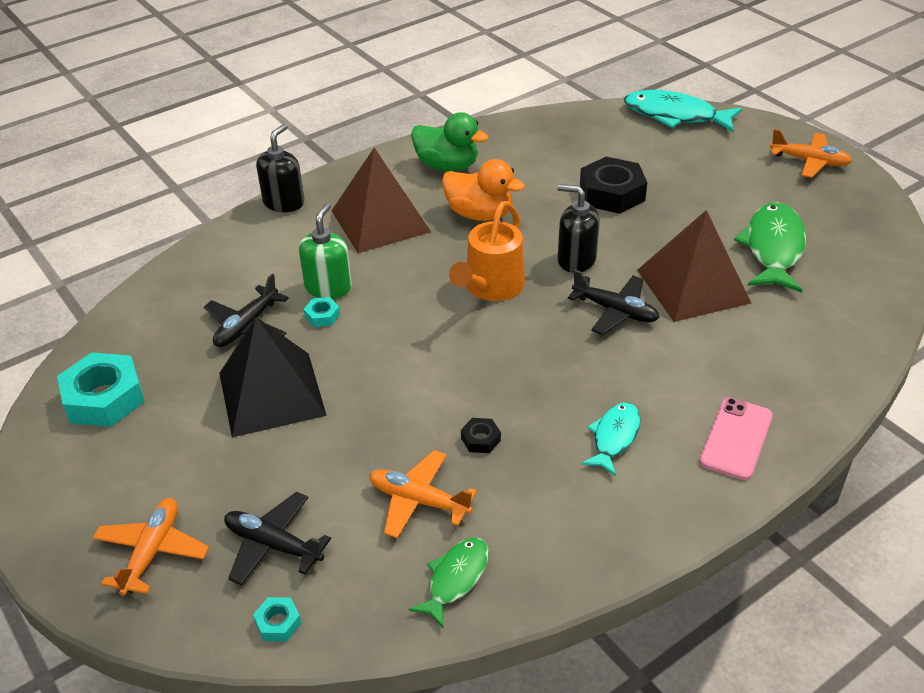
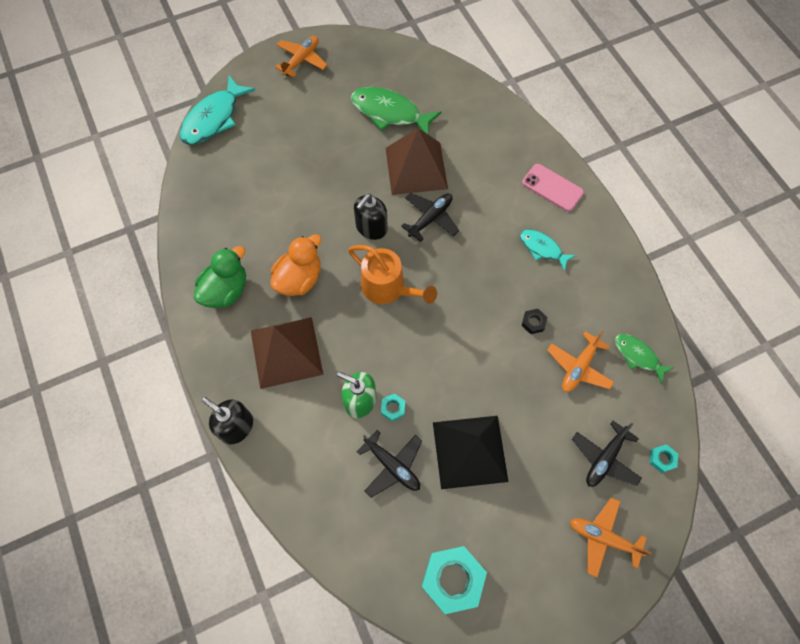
camera: 80 degrees left, 25 degrees up
(612, 193) = (301, 186): black nut -> none

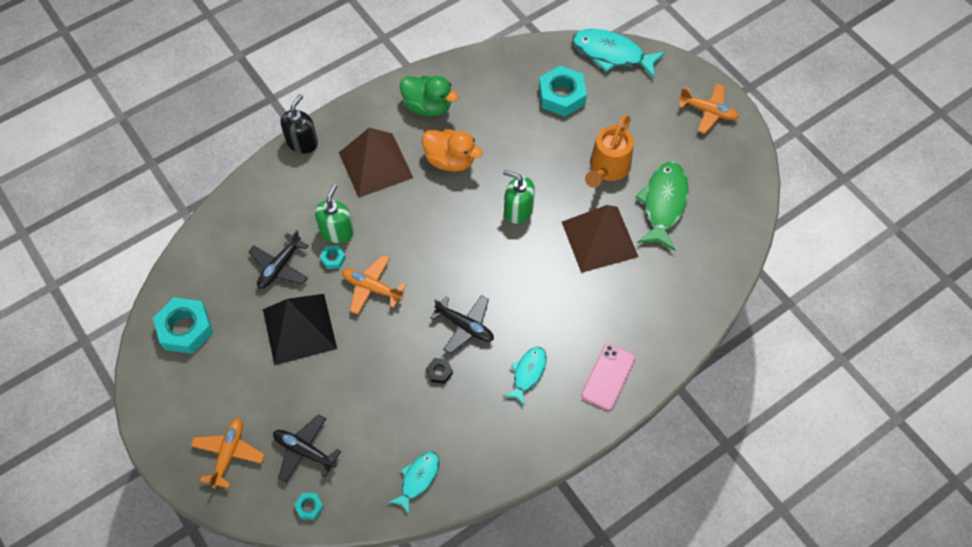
camera: 80 degrees right, 5 degrees down
(250, 168) = (561, 96): none -> turquoise nut
(371, 228) = (518, 210): black soap dispenser -> green soap dispenser
(388, 288) = (454, 236): orange watering can -> orange watering can (607, 168)
(430, 218) = (541, 261): black plane -> black plane (465, 326)
(579, 367) = (397, 420): orange plane -> orange plane (372, 288)
(638, 356) = (418, 479): green fish -> turquoise fish

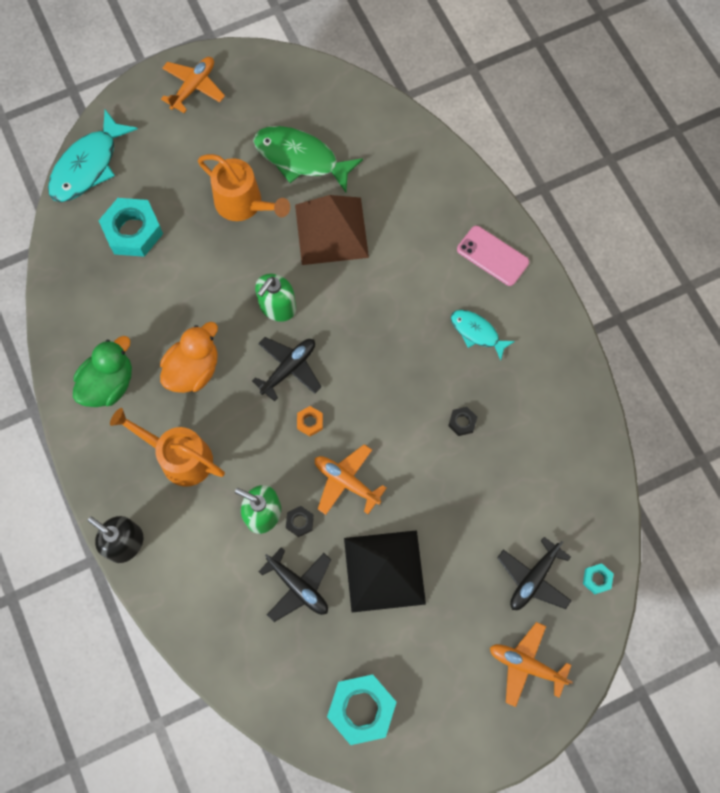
camera: 80 degrees left, 10 degrees up
(333, 259) = (300, 522): turquoise nut -> black nut
(372, 288) = (346, 481): orange plane -> orange plane turned 90 degrees clockwise
(375, 164) = (179, 457): brown pyramid -> orange watering can
(418, 479) = (579, 462): turquoise fish -> none
(419, 252) = (310, 422): none -> orange nut
(465, 326) = (412, 387): black plane -> black plane (289, 368)

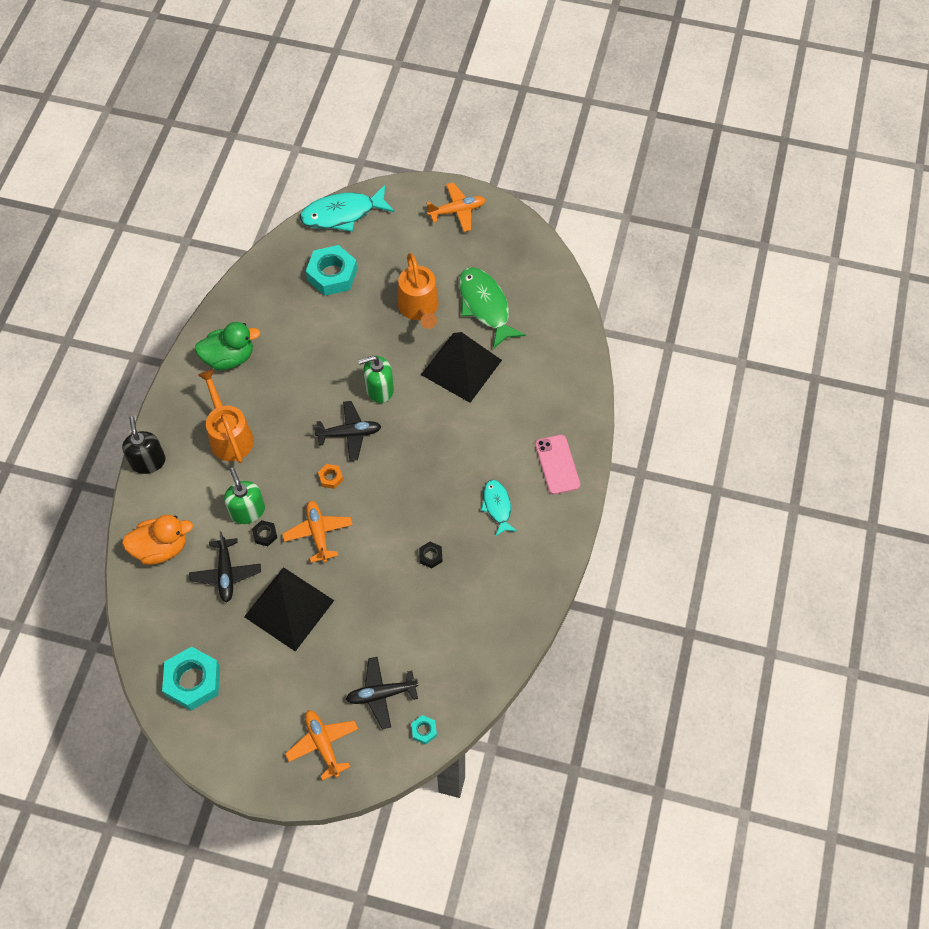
camera: 40 degrees right, 10 degrees down
(193, 369) = (289, 388): orange duck -> orange duck (161, 548)
(331, 231) = (461, 367): brown pyramid -> black pyramid

